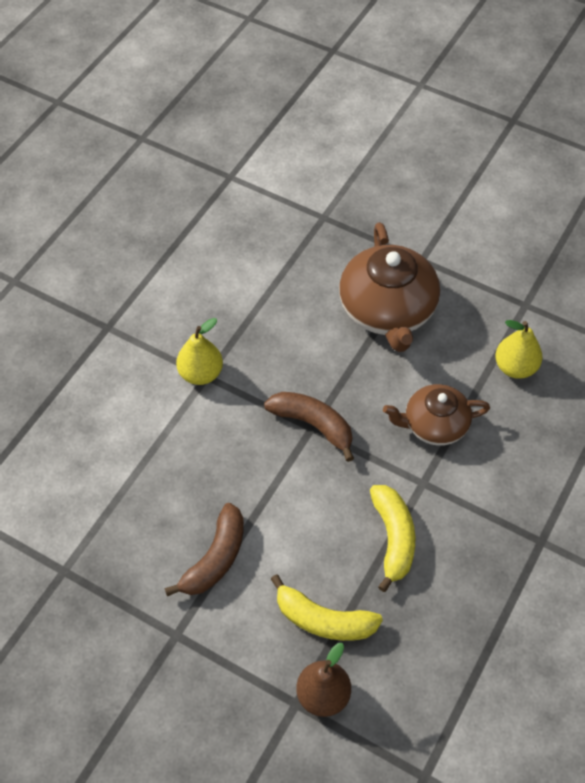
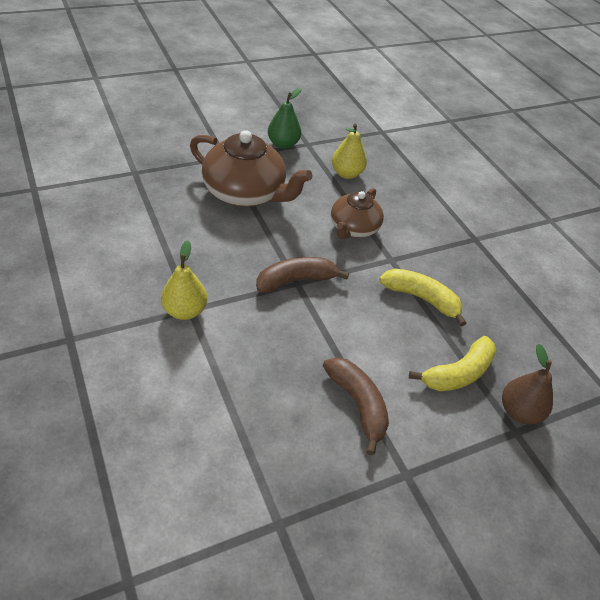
camera: 60 degrees left, 10 degrees down
(498, 286) = (283, 144): none -> green pear

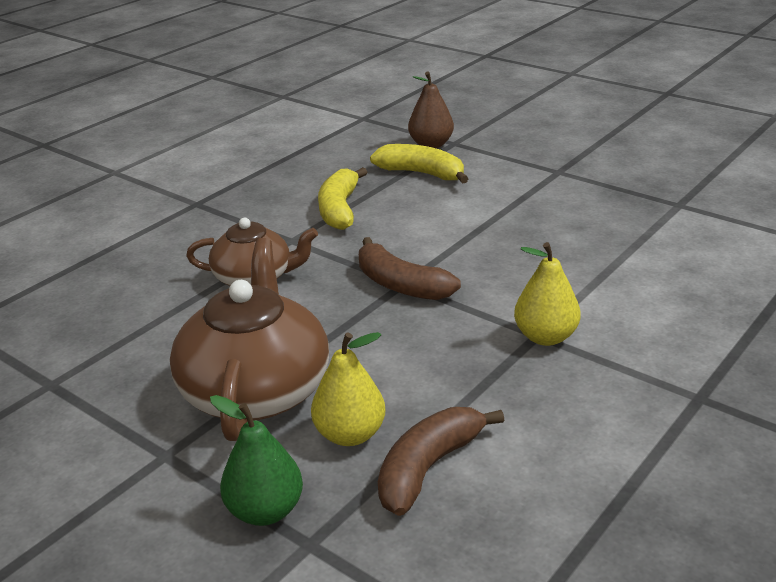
camera: 110 degrees left, 15 degrees down
(283, 144) = (71, 408): green pear -> green pear (265, 511)
(346, 174) = (120, 320): yellow pear -> yellow pear (350, 434)
(358, 405) = (522, 205): brown banana -> brown banana (428, 468)

